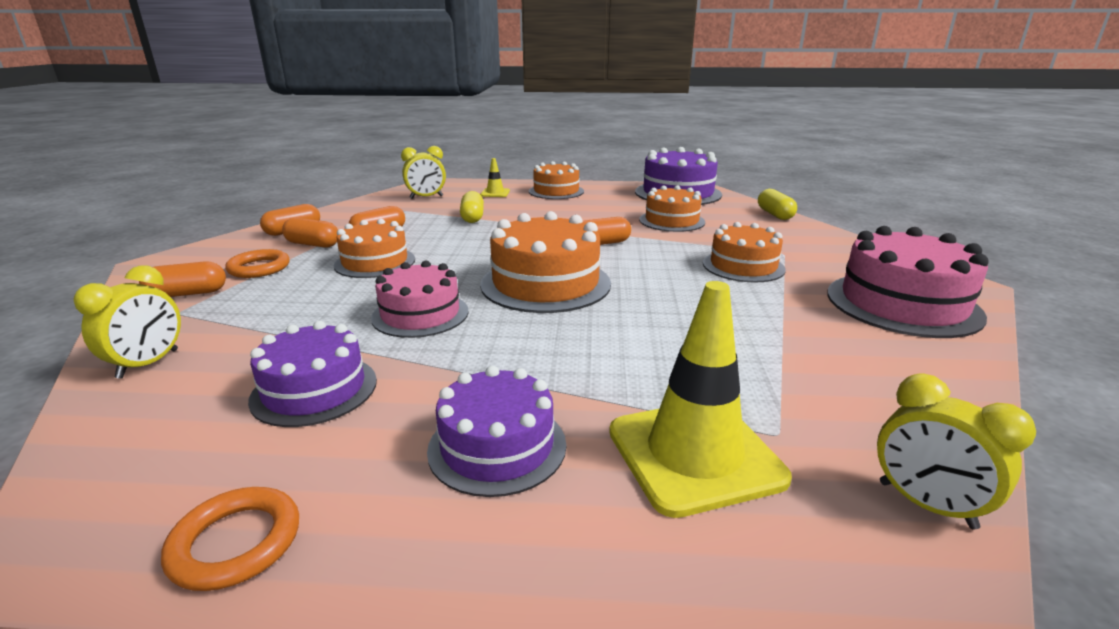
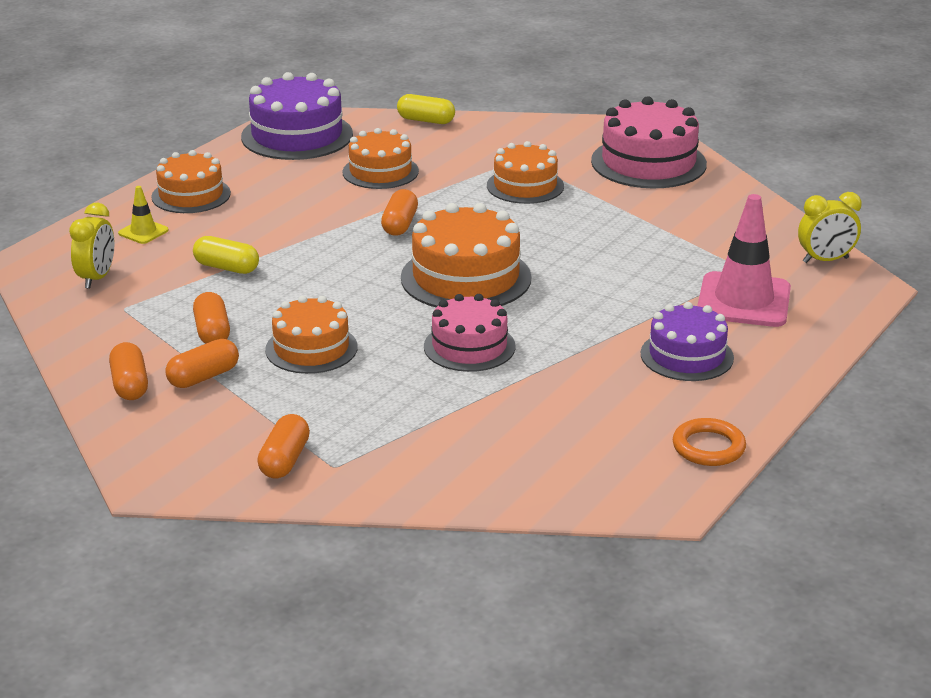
camera: 60 degrees left, 5 degrees up
(148, 364) = (443, 479): yellow clock -> none
(259, 268) = (249, 416): orange ring -> none
(314, 390) = (559, 408): purple cake -> none
(694, 454) = (743, 300): yellow traffic cone -> pink traffic cone

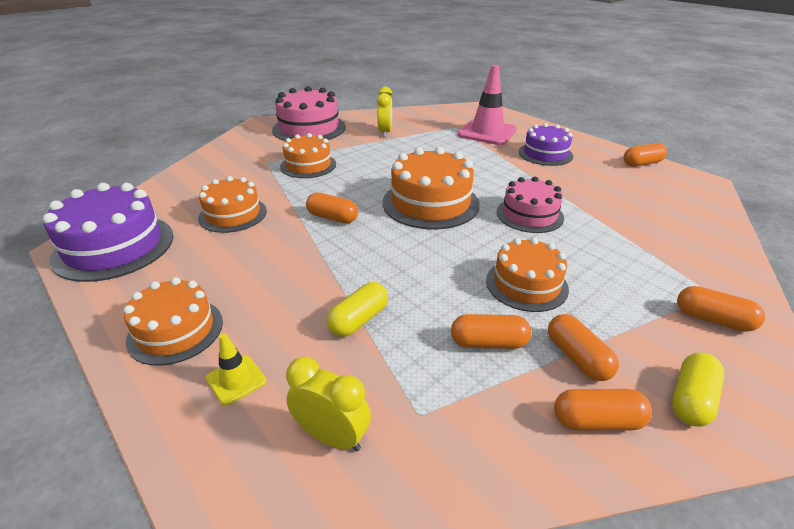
camera: 75 degrees left, 5 degrees up
(426, 120) = (163, 185): yellow capsule -> yellow capsule (691, 400)
(708, 447) = (642, 163): orange ring -> orange capsule
(825, 260) = (450, 110): yellow clock -> yellow clock (385, 132)

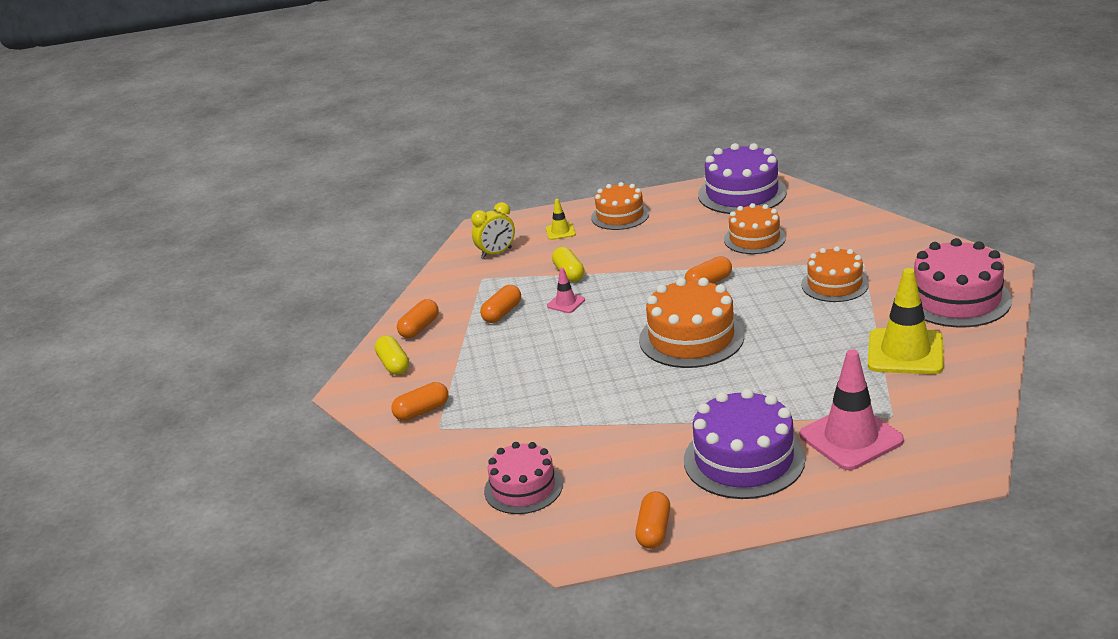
camera: 125 degrees right, 5 degrees down
(385, 132) = (905, 352): yellow clock -> yellow traffic cone
(427, 295) = (566, 303): none -> pink traffic cone
(526, 284) = (535, 347): orange cake -> none
(529, 215) = (621, 387): pink cake -> pink cake (523, 488)
(545, 154) = (744, 459): purple cake -> purple cake, size x1.52
(577, 358) = (458, 340): orange capsule -> none

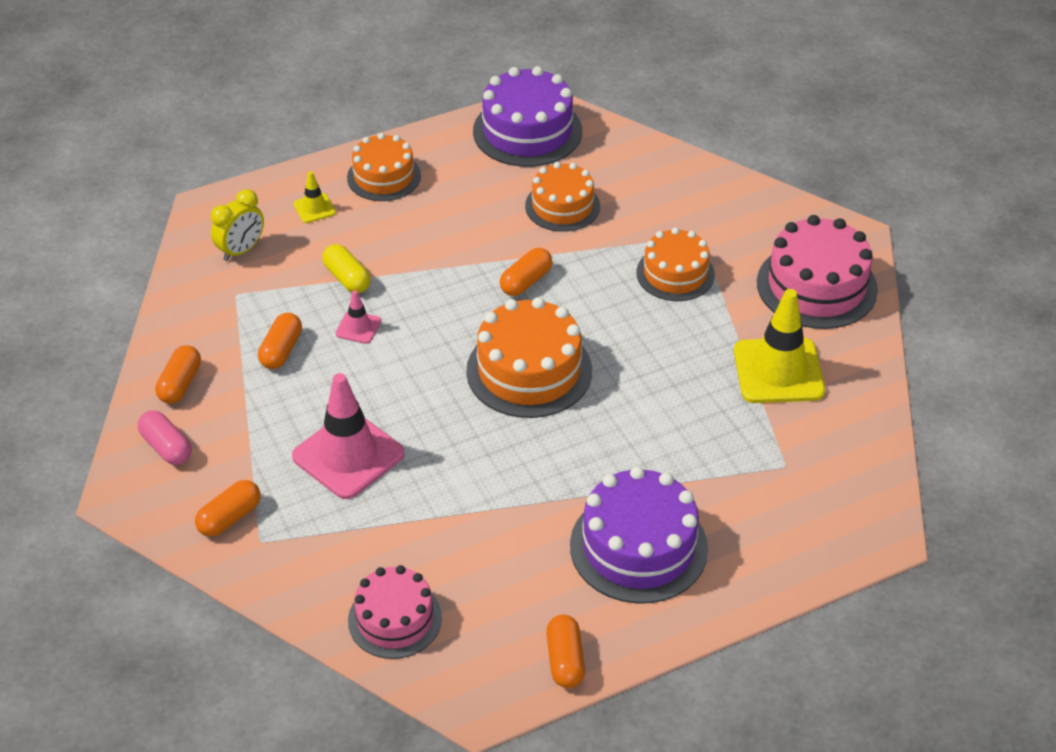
camera: 20 degrees left, 15 degrees up
(393, 364) = (166, 447): yellow capsule -> pink capsule
(851, 438) = (748, 502): pink traffic cone -> pink traffic cone (348, 455)

